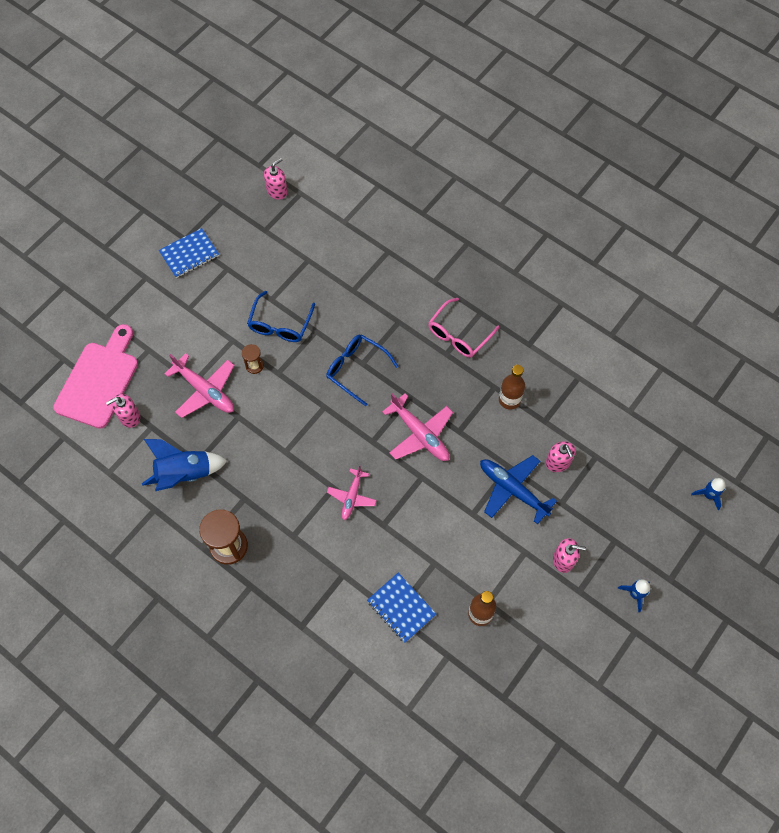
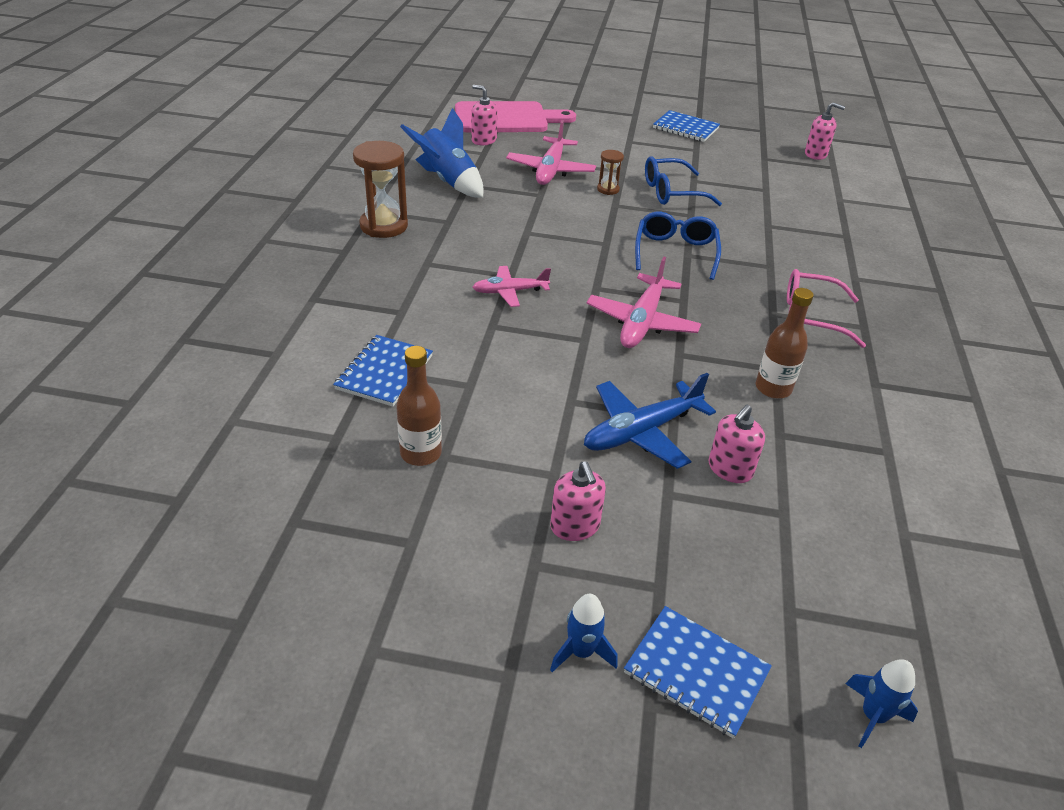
camera: 60 degrees right, 25 degrees down
(513, 490) = (641, 431): blue plane -> blue plane turned 135 degrees counterclockwise
(663, 552) = (696, 672): none -> blue notebook

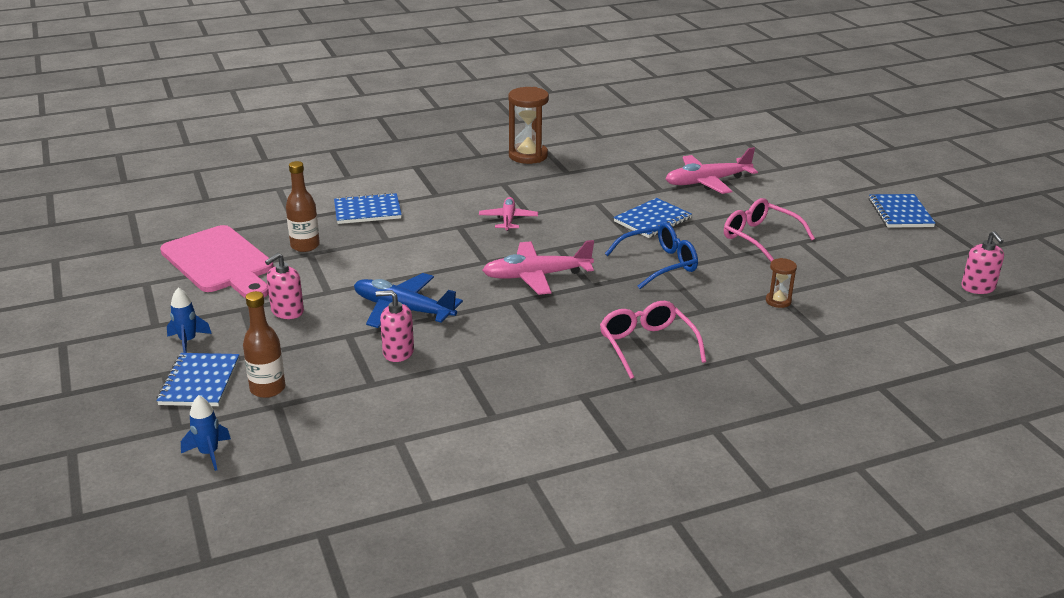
camera: 60 degrees right, 10 degrees down
(448, 181) = (622, 154): blue rocket -> none
(484, 140) = (709, 145): pink soap dispenser -> none
(507, 118) = (763, 141): pink cutting board -> pink cutting board (220, 262)
(510, 291) = (508, 219): pink plane -> pink plane turned 45 degrees clockwise
(593, 222) = (652, 220): none -> blue notebook
(608, 189) = (716, 211): brown hourglass -> brown hourglass (778, 301)
(671, 192) = (759, 237): blue glasses -> pink glasses
(773, 388) = (517, 349): brown bottle -> brown bottle (267, 389)

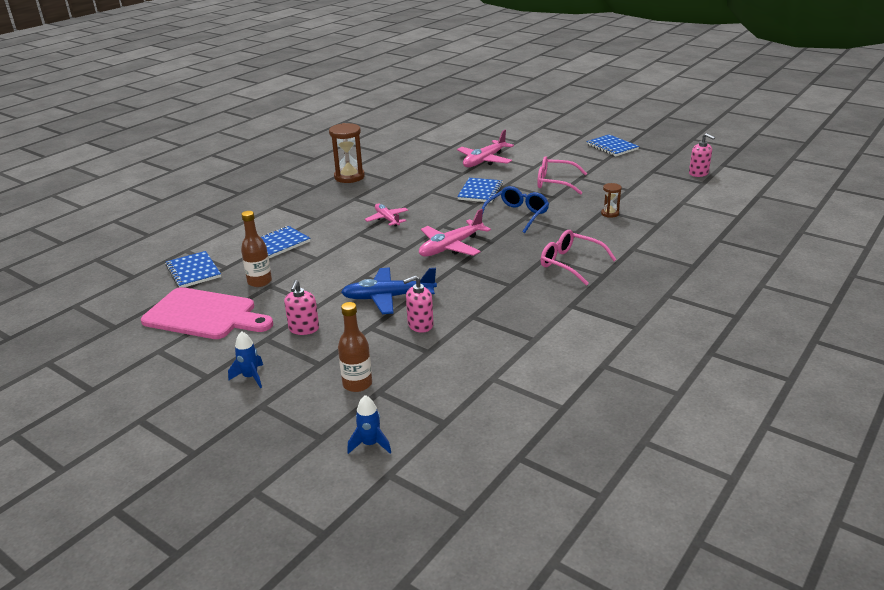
camera: 30 degrees left, 0 degrees up
(200, 382) = (298, 400): blue notebook -> blue notebook (193, 271)

